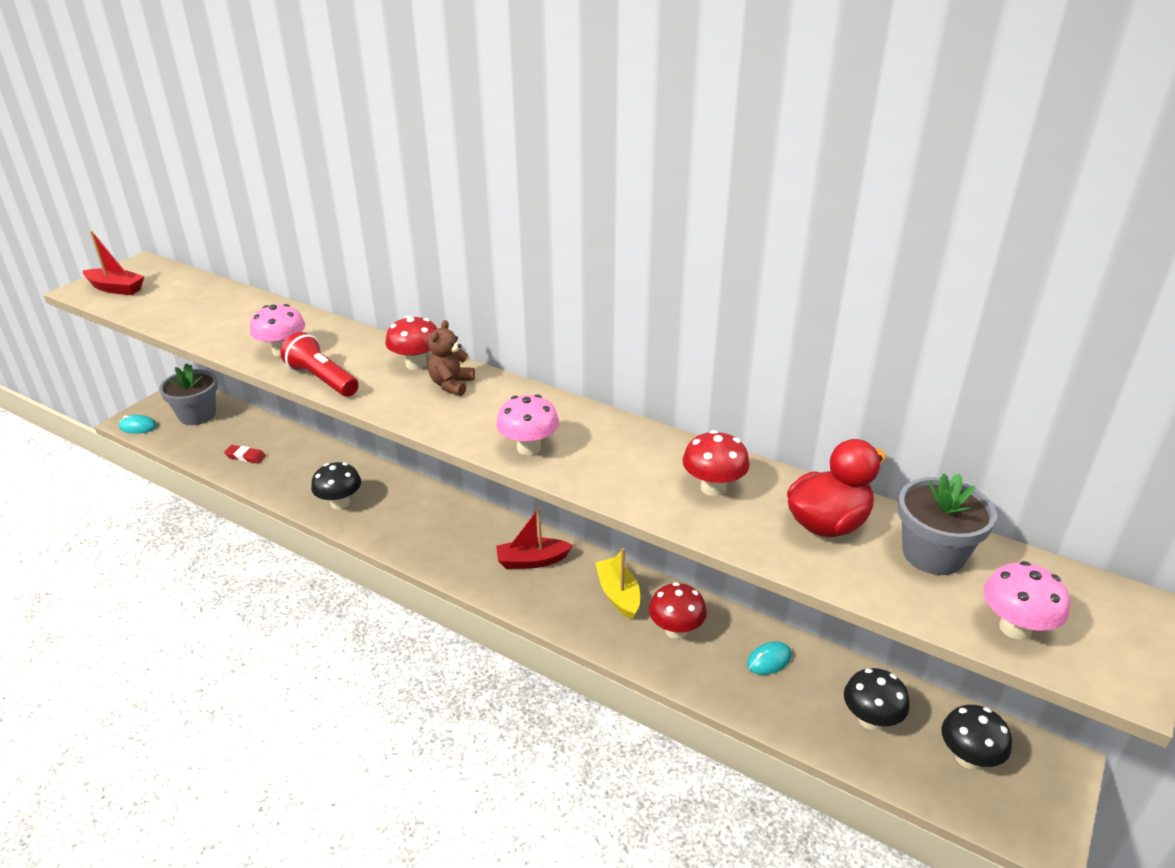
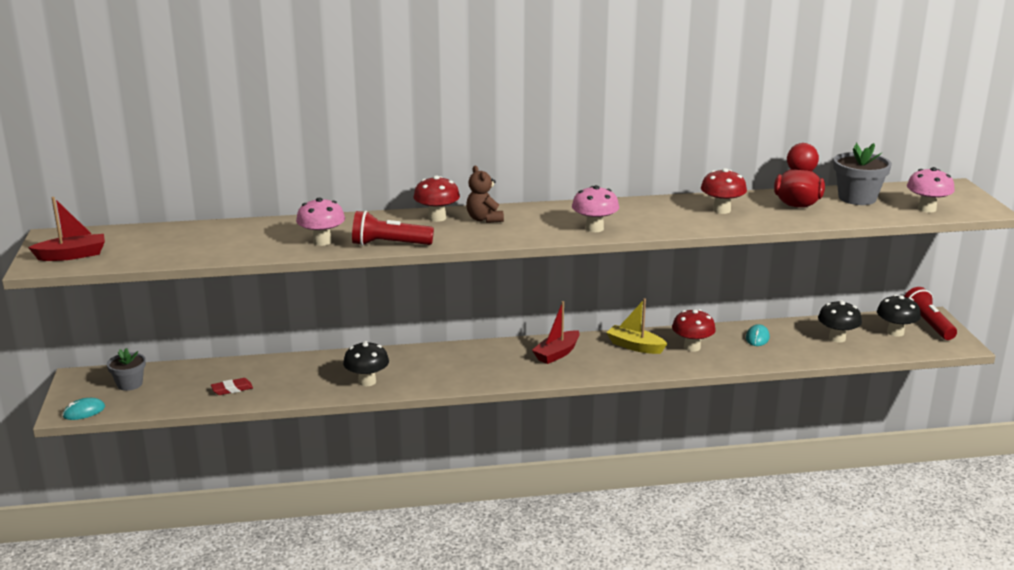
camera: 40 degrees left, 10 degrees down
(197, 415) = (129, 384): grey flower pot -> grey flower pot, size x0.65
(1037, 773) = (927, 324): none -> red flashlight

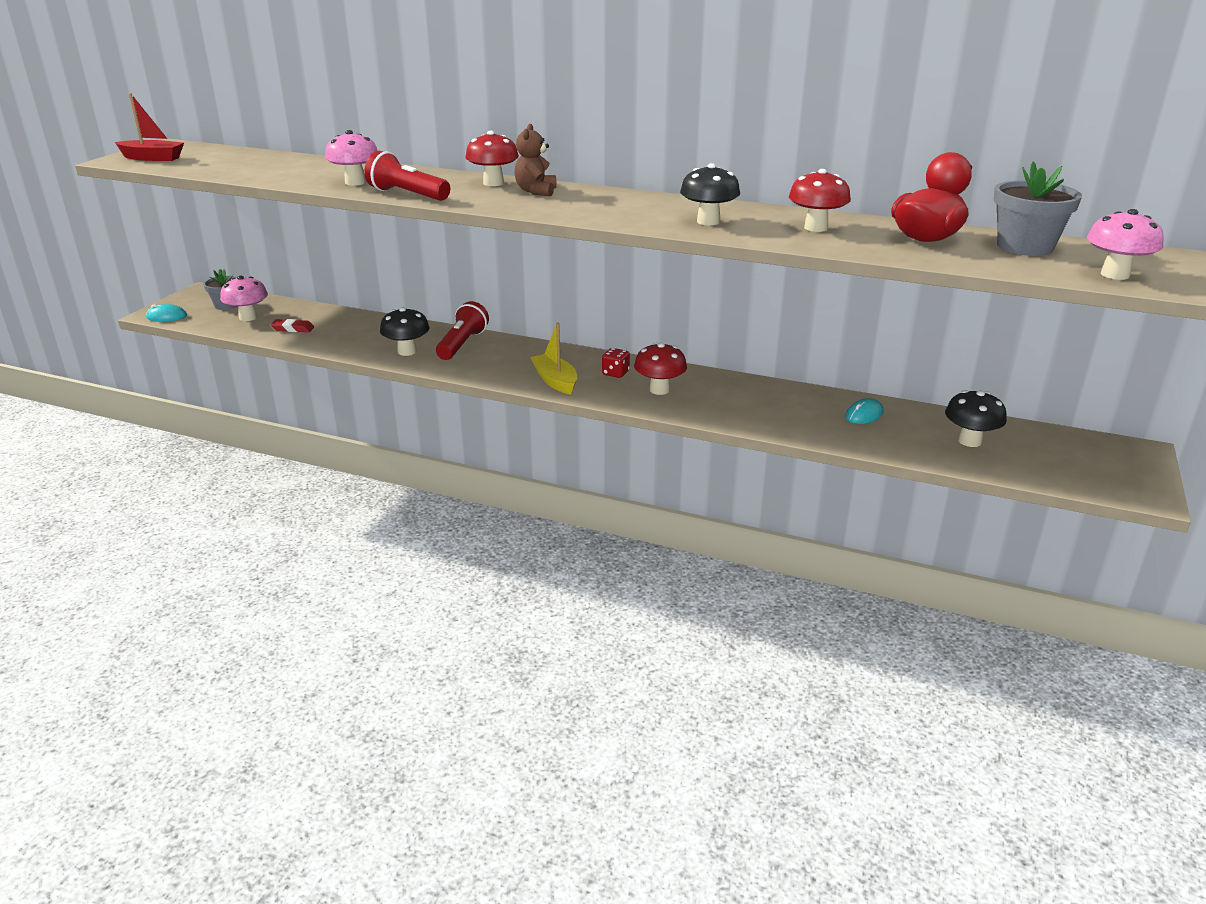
camera: 30 degrees right, 5 degrees up
(557, 354) = (615, 373): red boat -> red dice
(594, 228) = (634, 218): pink mushroom -> pink mushroom (248, 317)
(635, 346) = (707, 387): yellow boat -> yellow boat (555, 381)
(692, 347) = (771, 404): red mushroom -> red mushroom (659, 390)
(895, 332) = (1062, 455): black mushroom -> black mushroom (708, 221)
(927, 324) = (1123, 458): red flashlight -> red flashlight (462, 344)

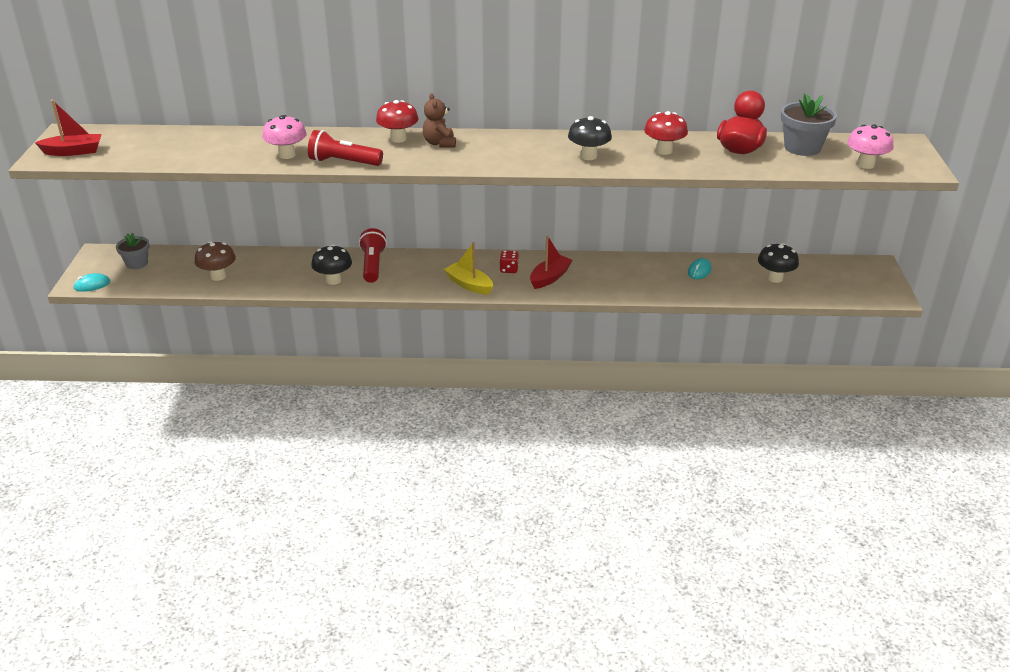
camera: 20 degrees left, 5 degrees up
(248, 317) = (168, 272): pink mushroom -> none
(293, 329) = (218, 276): red eraser -> brown mushroom
(659, 390) = (550, 277): red mushroom -> red boat

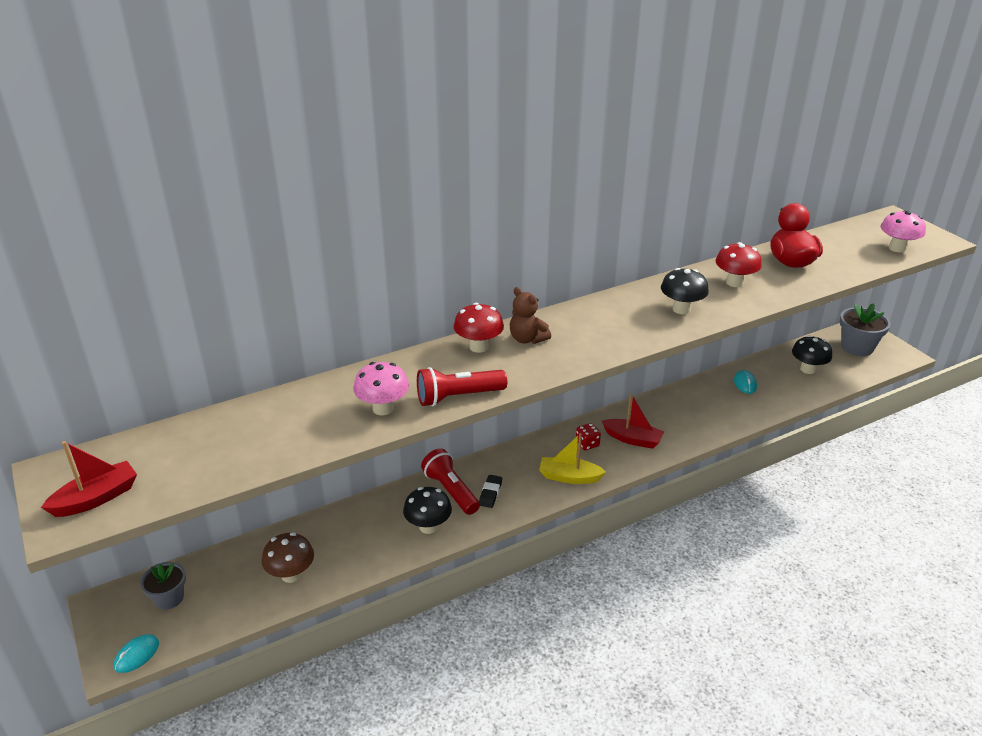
camera: 30 degrees left, 0 degrees up
(399, 275) = (490, 493): none -> black eraser
(550, 277) = (633, 439): red boat -> red boat turned 105 degrees clockwise
(802, 148) = (832, 245): grey flower pot -> grey flower pot (857, 347)

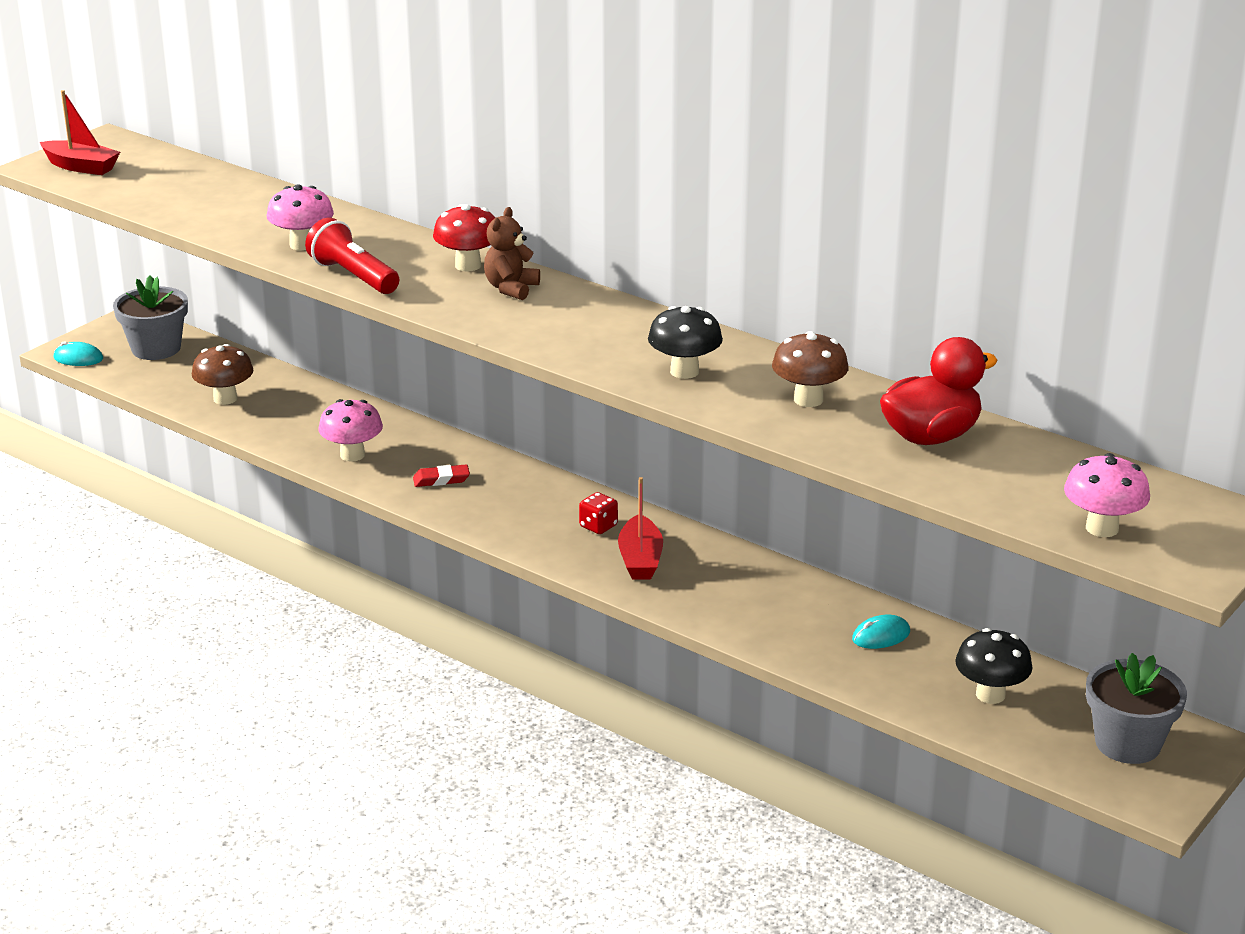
camera: 65 degrees right, 5 degrees down
(169, 598) = (156, 348): grey flower pot -> grey flower pot, size x1.54
(428, 526) = (352, 455): black mushroom -> pink mushroom
(451, 491) = (426, 453): red flashlight -> none
(490, 493) = (441, 479): black eraser -> red eraser
(569, 477) = (516, 527): yellow boat -> none
(734, 282) = (808, 399): red mushroom -> brown mushroom

